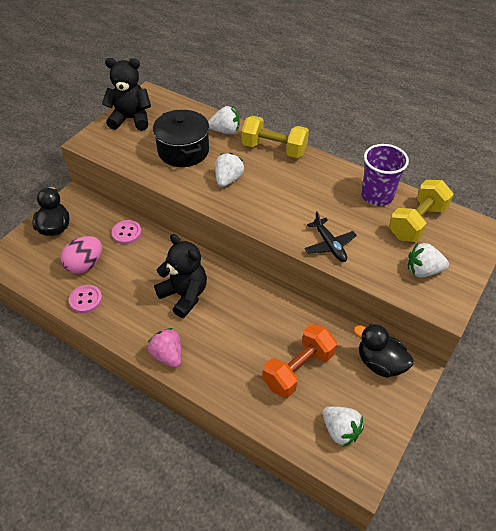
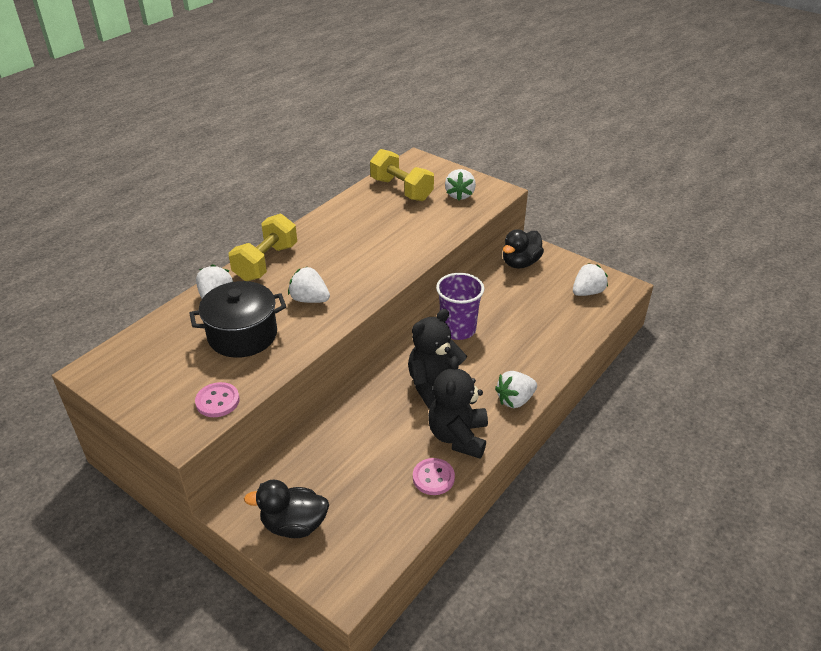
camera: 85 degrees left, 10 degrees down
(85, 265) = (373, 483): pink egg -> none
(126, 233) = (324, 441): pink button -> pink button (217, 401)
(131, 119) = (148, 387): black teddy bear -> black teddy bear (458, 437)
(168, 355) = (515, 400): pink strawberry -> white strawberry
(298, 369) = (529, 310): orange dumbbell -> none
(329, 245) = (423, 240): black plane -> none
(377, 195) = (361, 205): purple cup -> purple cup (458, 329)

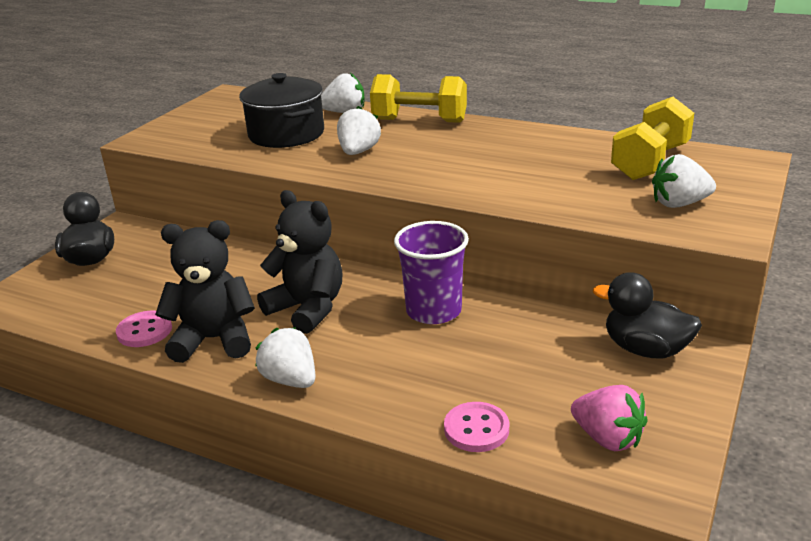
camera: 80 degrees right, 10 degrees down
(217, 401) = (185, 143): pink button -> pink button (476, 429)
(587, 292) = (607, 438): white strawberry -> pink strawberry

